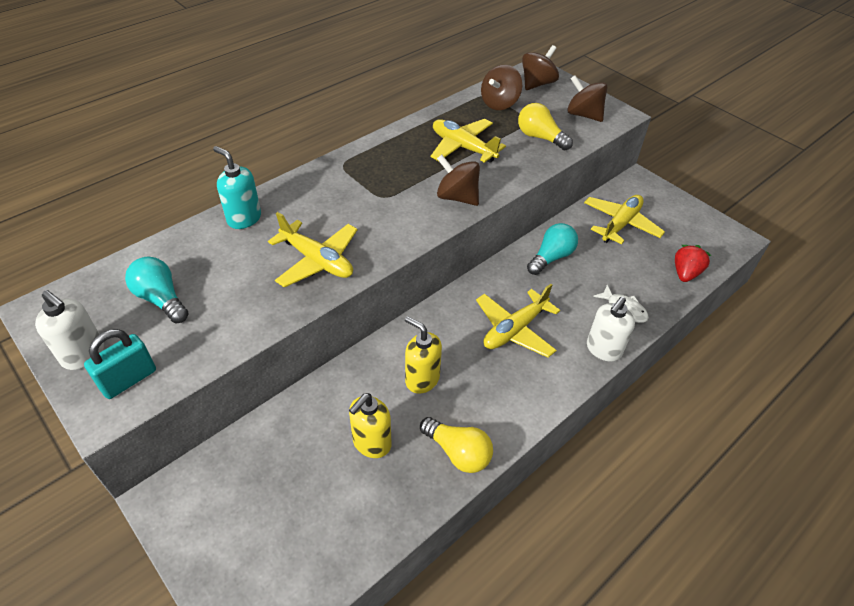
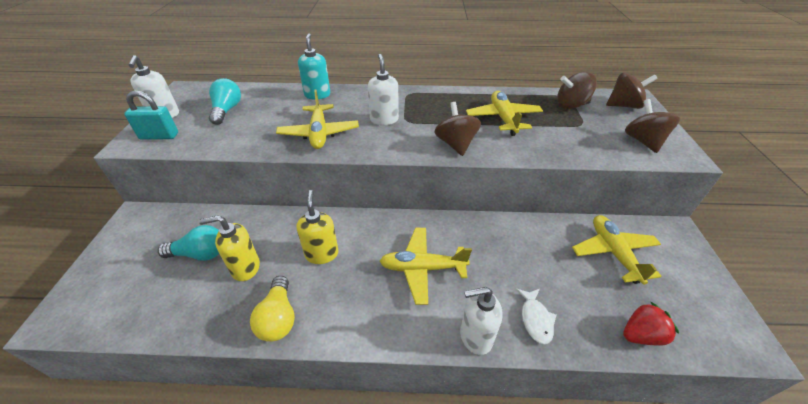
camera: 45 degrees right, 5 degrees down
(360, 208) = (384, 119): none -> white soap dispenser
(540, 137) = (578, 139): yellow light bulb -> none
(551, 257) = (515, 239): turquoise light bulb -> turquoise light bulb (200, 254)
(620, 224) = (613, 253): yellow plane -> yellow plane turned 90 degrees counterclockwise

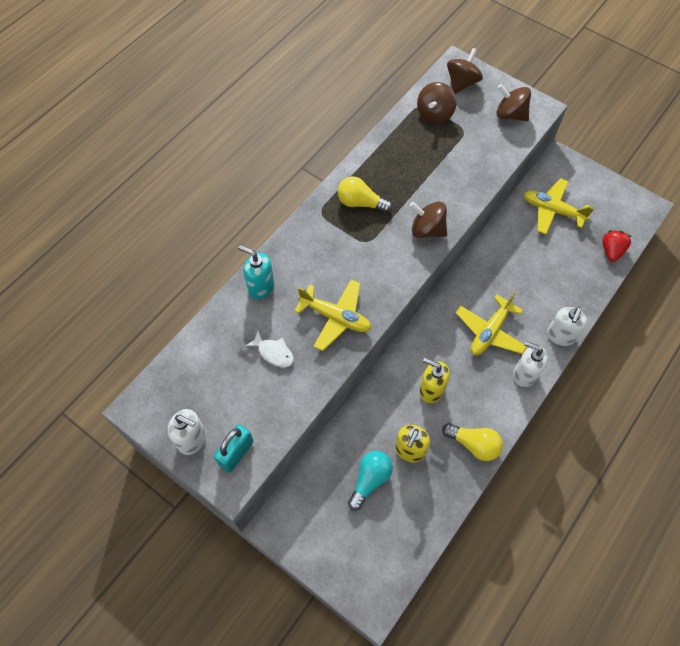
camera: 55 degrees left, 20 degrees up
(227, 110) = (228, 378): turquoise light bulb -> none
(384, 119) = (351, 257): white soap dispenser -> white soap dispenser (524, 374)
(439, 105) = (360, 203): none -> yellow light bulb
(503, 118) = (417, 173): yellow plane -> none
(535, 319) = (569, 295): white fish -> white fish (274, 353)

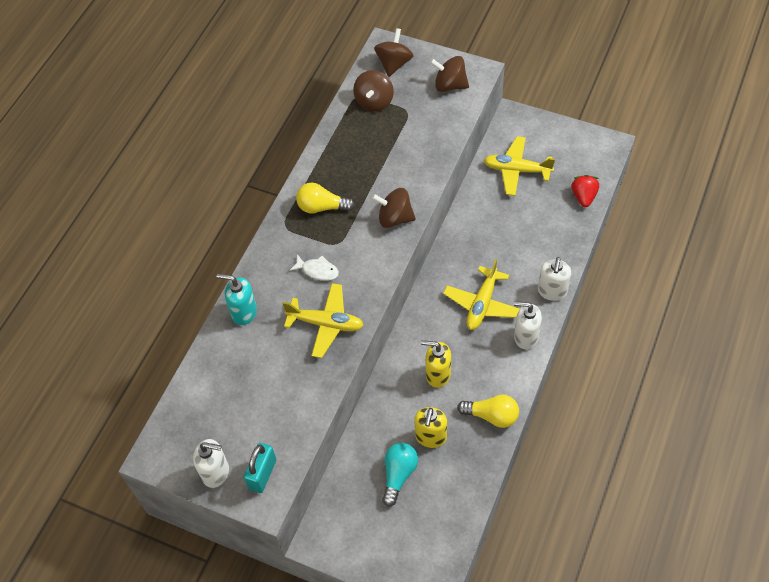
camera: 10 degrees left, 5 degrees down
(274, 353) = (274, 372): white fish -> white fish (317, 270)

